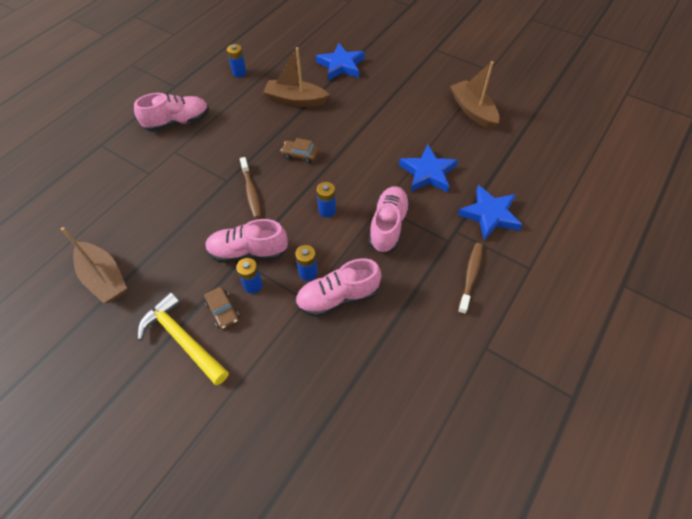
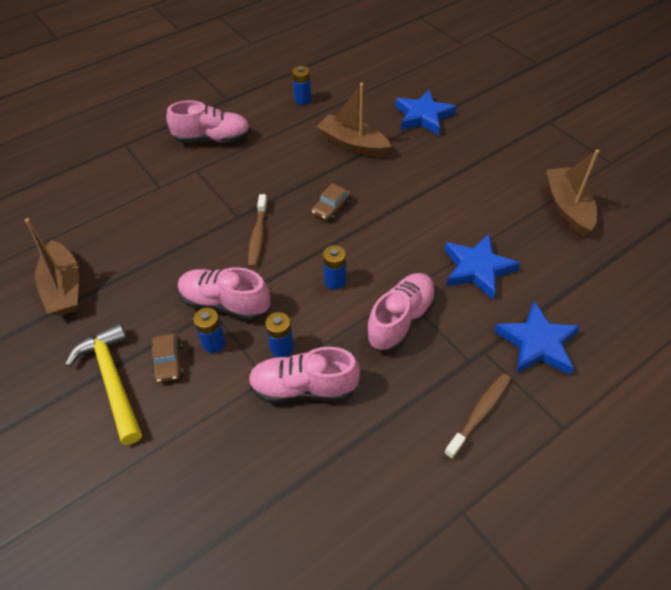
camera: 20 degrees right, 5 degrees down
(300, 155) = (331, 208): brown car -> brown car turned 90 degrees counterclockwise

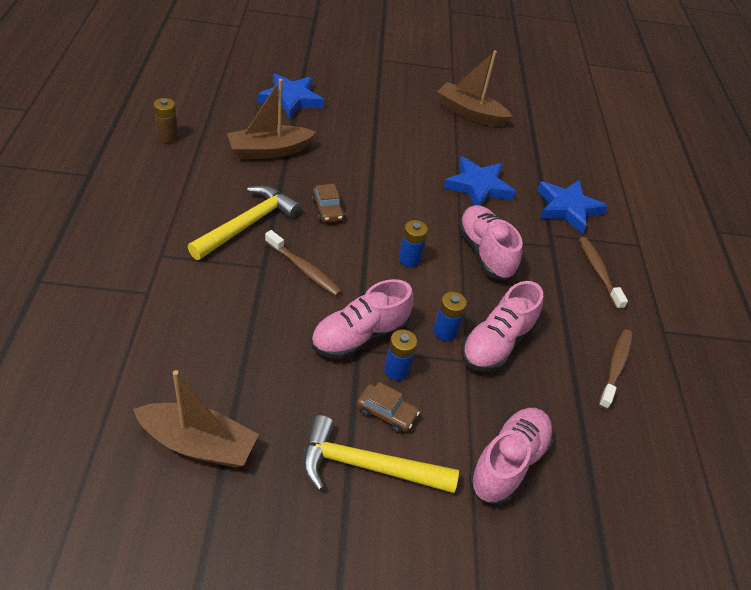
camera: 60 degrees left, 5 degrees down
(213, 139) = (132, 218): pink shoe -> pink shoe (508, 463)
(267, 184) = (247, 224): none -> yellow hammer
(302, 100) = (168, 137): blue battery -> brown battery
(368, 492) = (615, 367): none -> brown toothbrush

